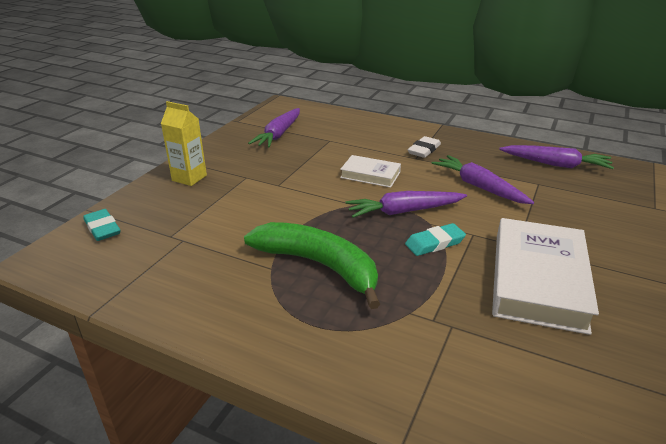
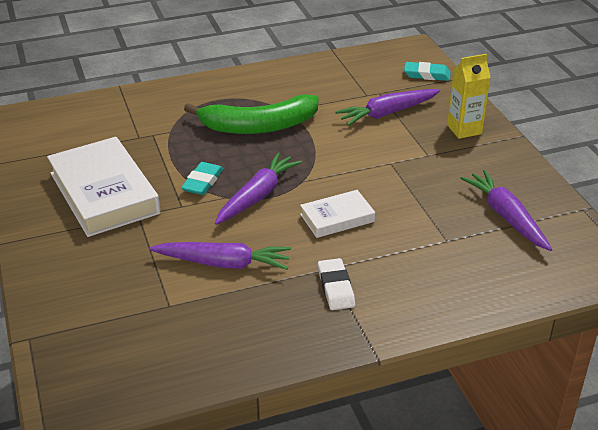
camera: 135 degrees right, 5 degrees up
(555, 164) = (170, 355): purple carrot -> purple carrot (387, 113)

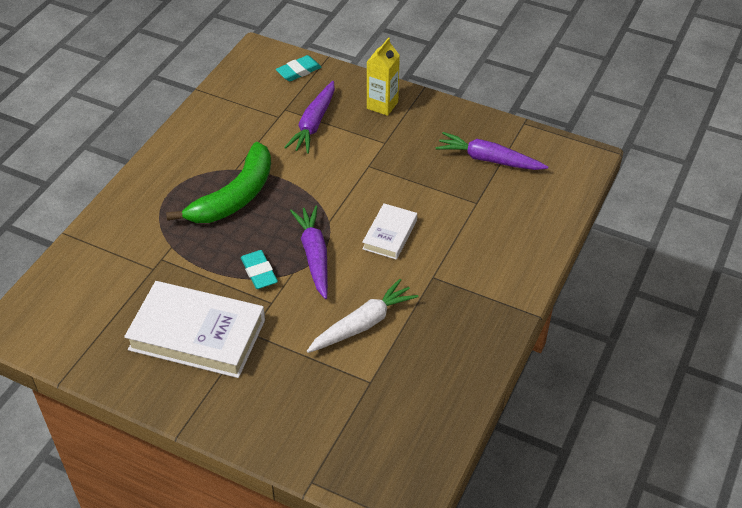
camera: 45 degrees left, 10 degrees up
(223, 263) = (363, 324): purple carrot -> white carrot
(335, 287) = (455, 287): white eraser -> none

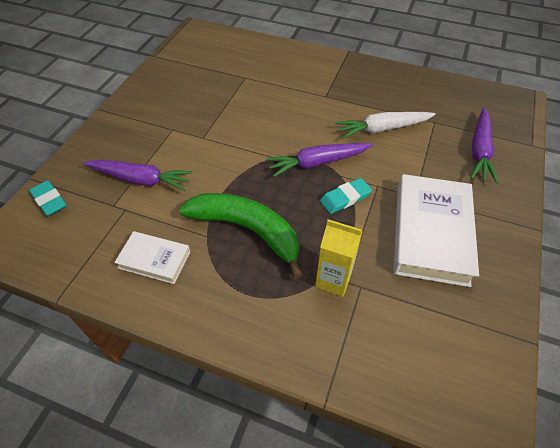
camera: 95 degrees left, 5 degrees up
(363, 324) = (382, 129): white carrot -> white carrot turned 60 degrees counterclockwise
(382, 105) = (119, 133): yellow carton -> yellow carton (333, 280)
(390, 234) = (285, 120): white book -> white book (154, 260)
(488, 159) = (196, 72): purple carrot -> purple carrot (479, 151)

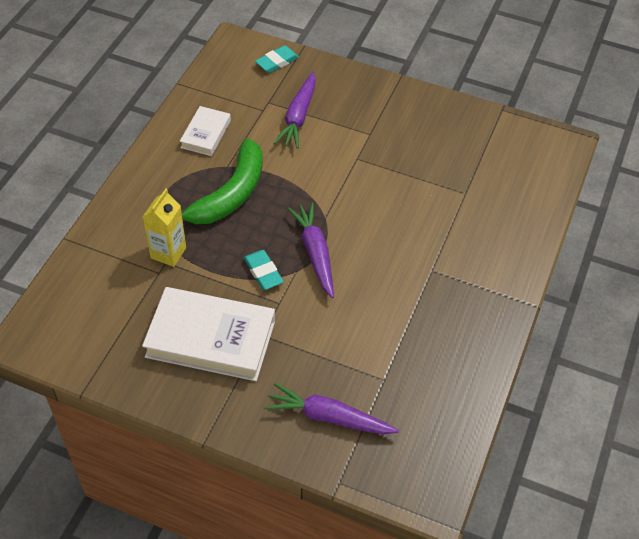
camera: 90 degrees right, 0 degrees up
(382, 129) = (370, 321): white carrot -> none

